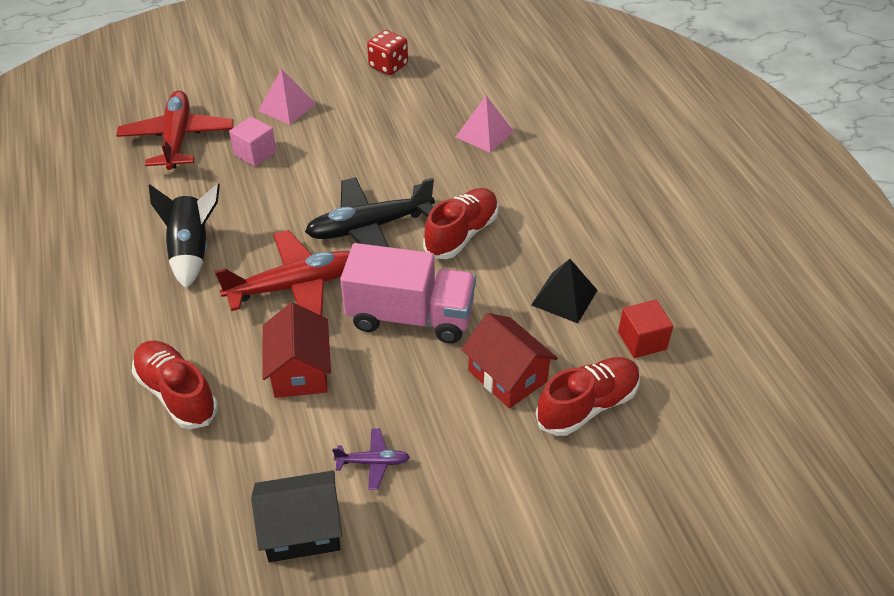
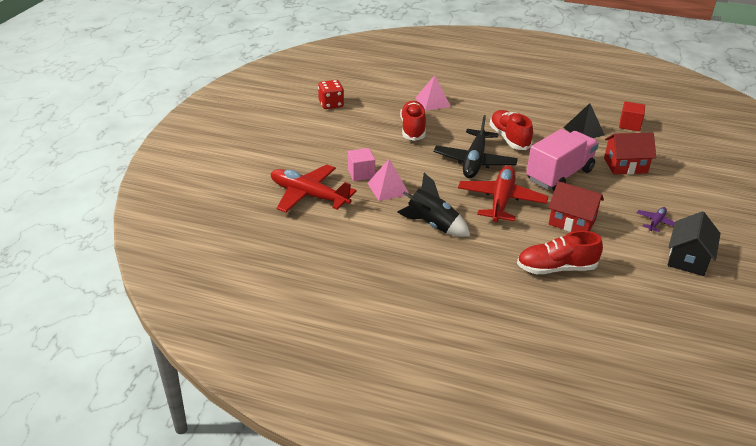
camera: 55 degrees left, 10 degrees down
(287, 107) = (327, 148): pink pyramid -> pink pyramid (388, 188)
(587, 405) = (660, 154): red shoe -> red shoe (413, 129)

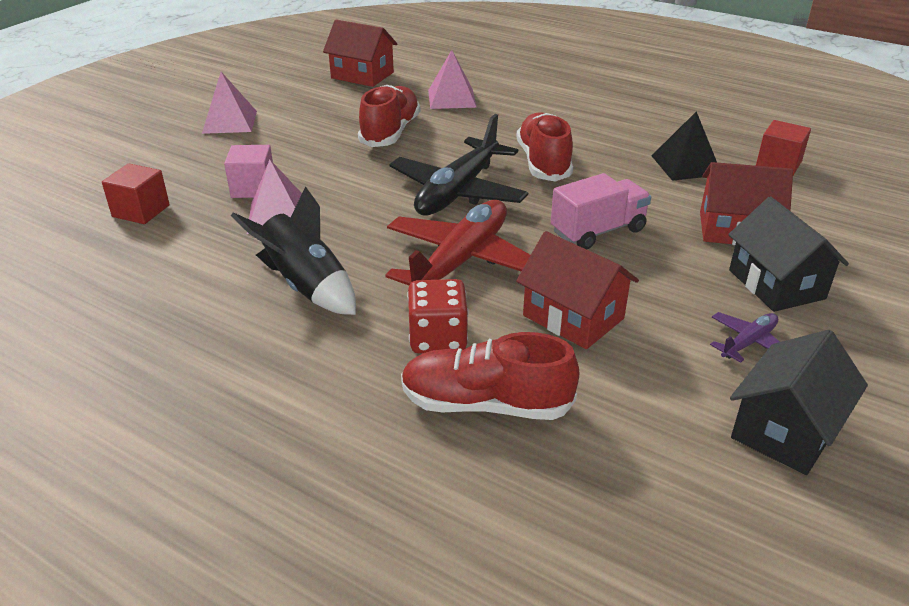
camera: 15 degrees right, 0 degrees up
(308, 195) = (141, 211): red plane -> red cube
(312, 133) = (229, 122): none -> pink pyramid
(331, 104) = (291, 87): red dice -> red dice (438, 338)
(368, 91) = (362, 75): none -> red house
(559, 175) = (598, 231): pink truck -> pink truck, size x0.66
(656, 192) = (776, 284): none -> black house

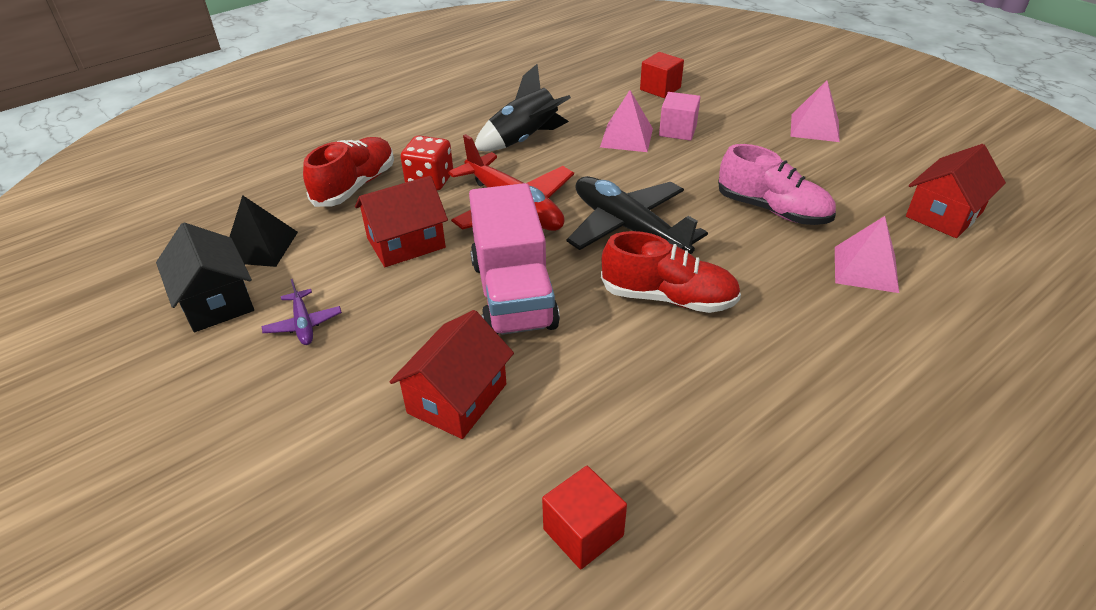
camera: 110 degrees right, 5 degrees up
(390, 132) = (772, 210): red shoe -> pink shoe
(598, 231) = (513, 294): pink truck -> pink truck, size x1.51
(685, 165) = (619, 421): black pyramid -> black pyramid (260, 246)
(776, 284) = (354, 382): black house -> none

